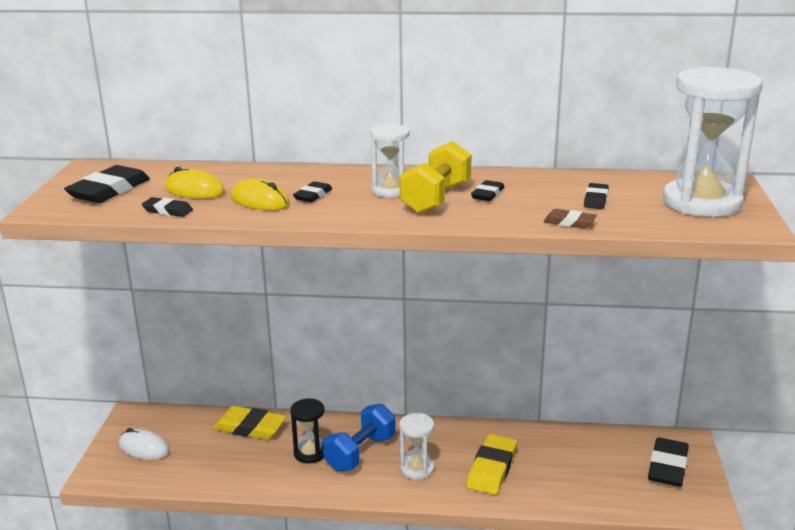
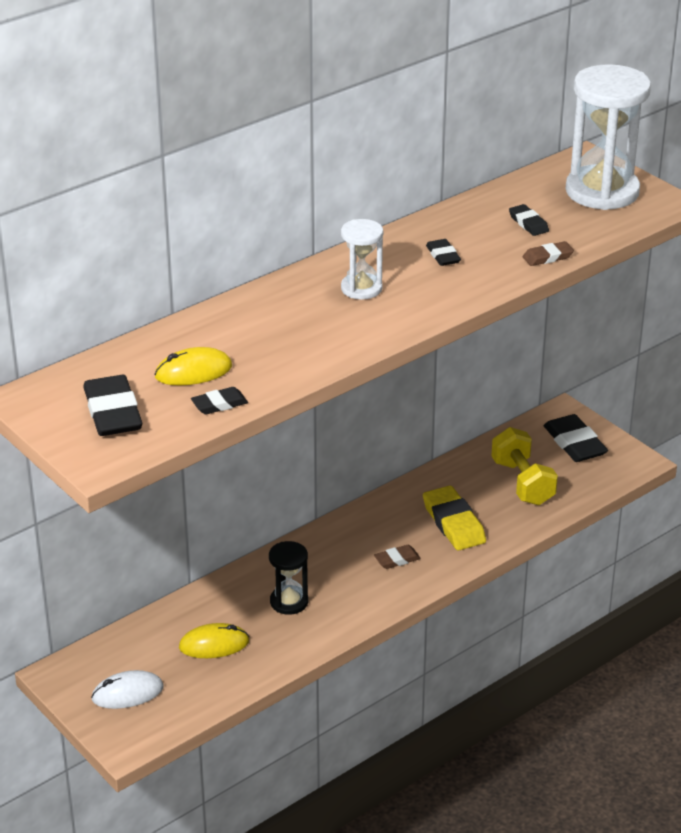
camera: 45 degrees left, 10 degrees up
(250, 427) = (197, 614): yellow eraser -> none
(260, 200) = (276, 353): yellow mouse -> yellow mouse (214, 644)
(313, 195) = (309, 325): black eraser -> none
(360, 453) = (331, 575): blue dumbbell -> none
(417, 469) = (397, 559): white hourglass -> brown eraser
(436, 198) = (412, 280): yellow dumbbell -> yellow dumbbell (522, 483)

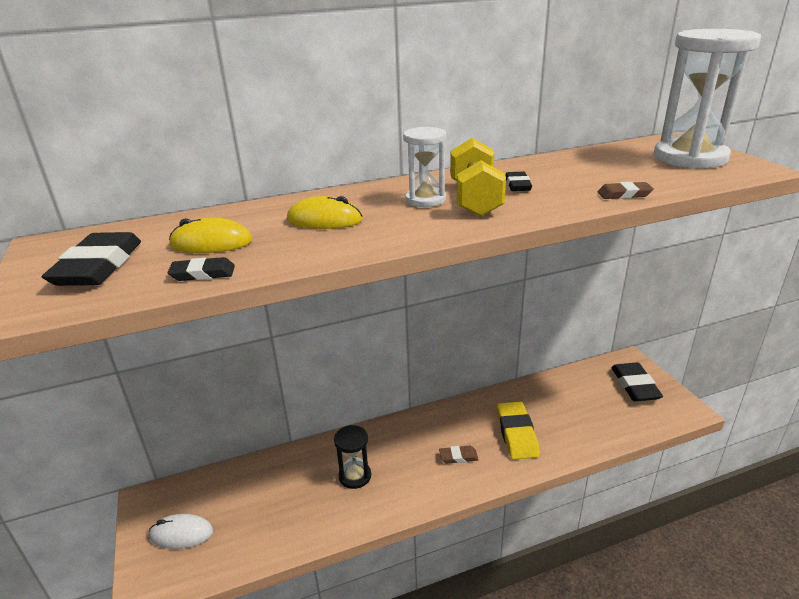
camera: 20 degrees right, 5 degrees down
(214, 644) = (275, 502): yellow mouse -> yellow mouse (324, 220)
(522, 483) = (584, 410): yellow dumbbell -> yellow dumbbell (475, 199)
(528, 223) = (611, 171): black eraser -> none

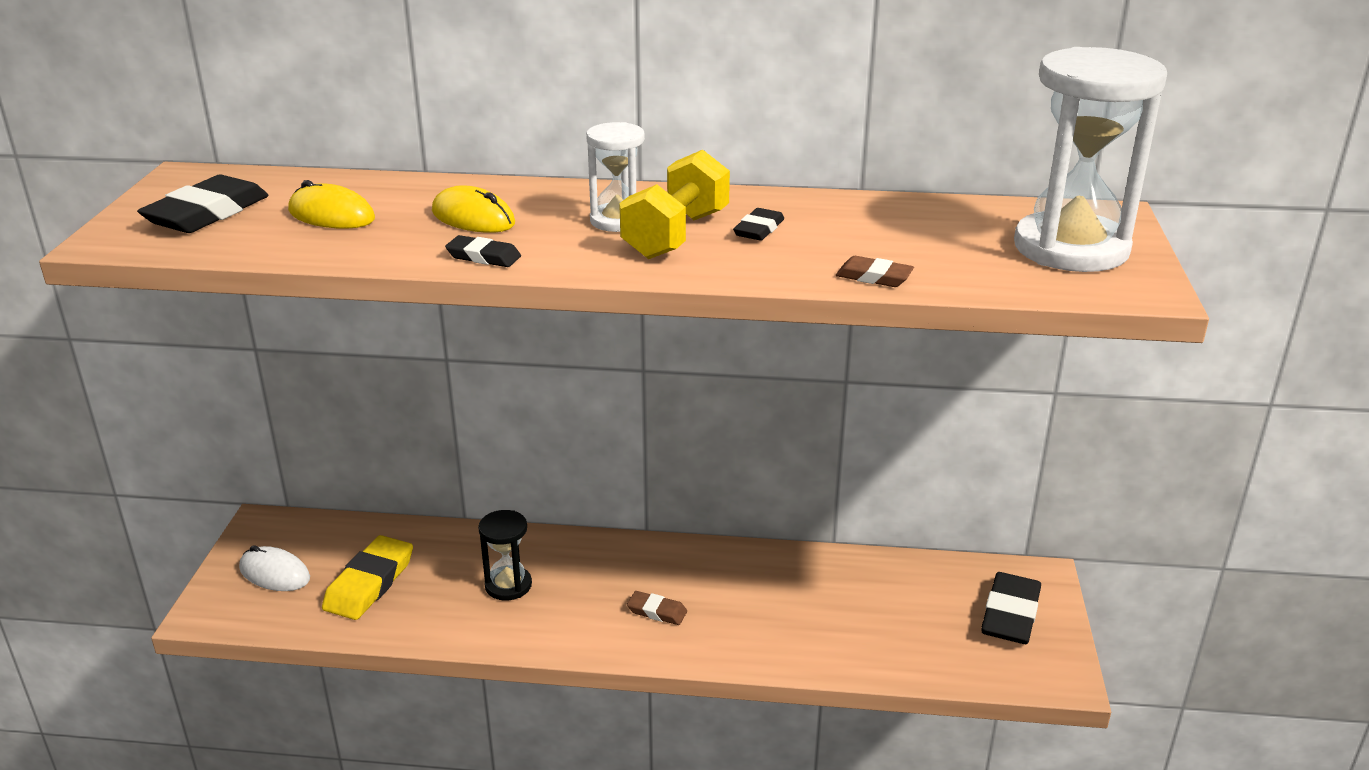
camera: 25 degrees right, 0 degrees up
(203, 273) = (288, 247): black eraser -> black eraser (483, 256)
(516, 433) = (762, 613): yellow eraser -> yellow eraser (369, 583)

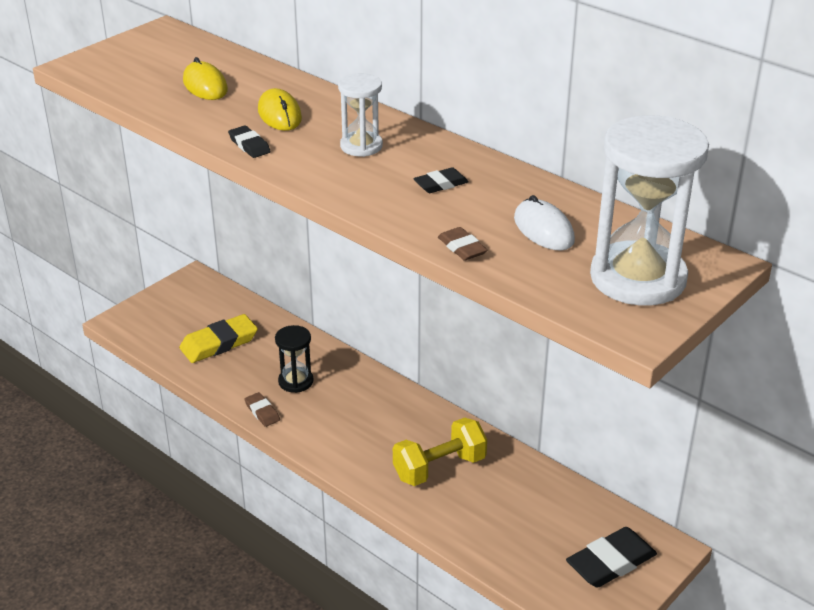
camera: 35 degrees right, 5 degrees up
(207, 213) = (143, 62): black eraser -> none
(274, 573) = (174, 313): white mouse -> white mouse (543, 229)
(657, 611) = (368, 441): brown eraser -> brown eraser (262, 412)
(676, 235) = (381, 170): yellow dumbbell -> yellow dumbbell (439, 468)

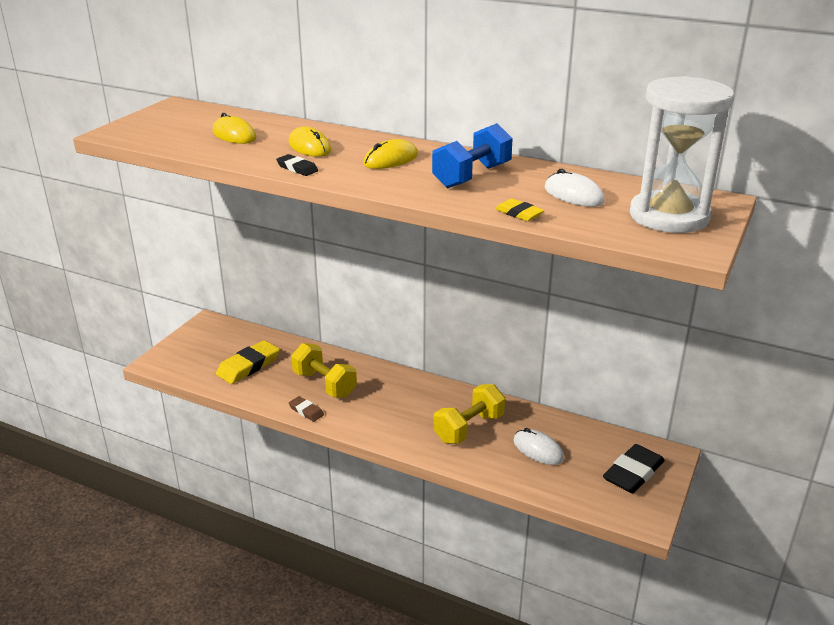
camera: 15 degrees left, 5 degrees down
(296, 381) = (324, 384): black hourglass -> yellow dumbbell
(361, 146) = (391, 160): white hourglass -> yellow mouse
(441, 184) = (472, 176): black eraser -> blue dumbbell
(462, 247) = (519, 213): brown eraser -> yellow eraser
(509, 510) = (538, 450): none -> white mouse

